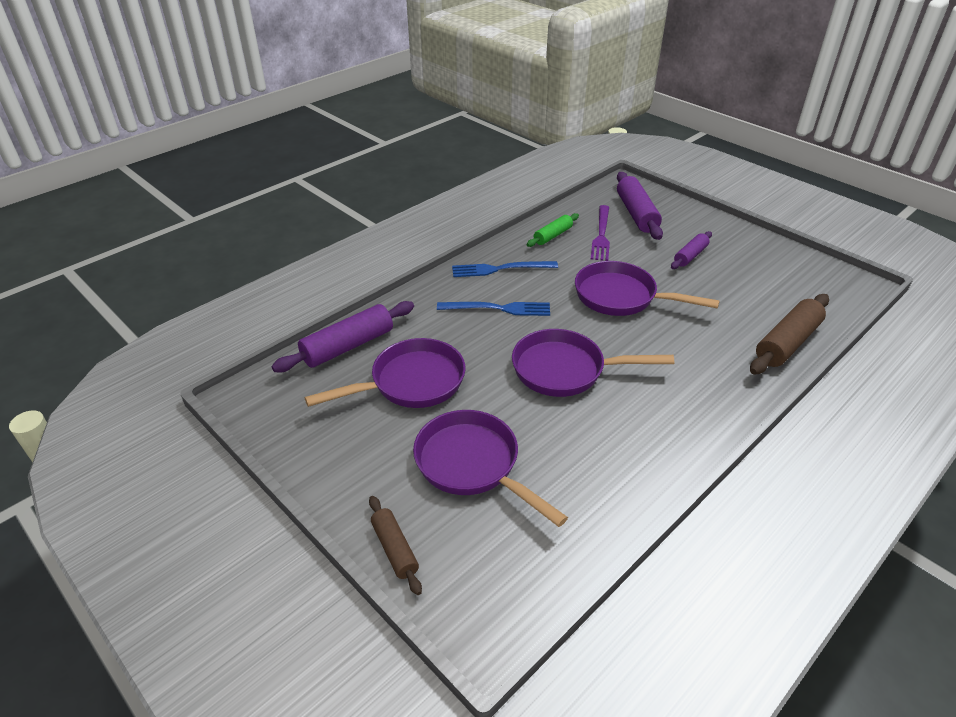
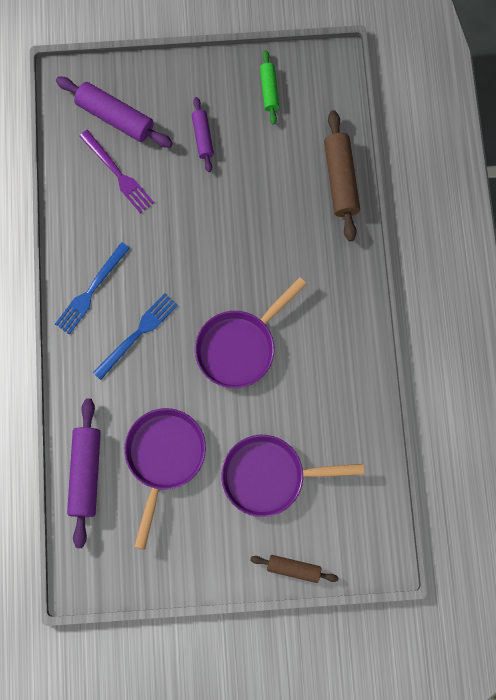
camera: 50 degrees left, 35 degrees up
(553, 235) = (84, 211): green rolling pin -> green rolling pin (269, 90)
(621, 297) = (203, 236): purple pan -> none

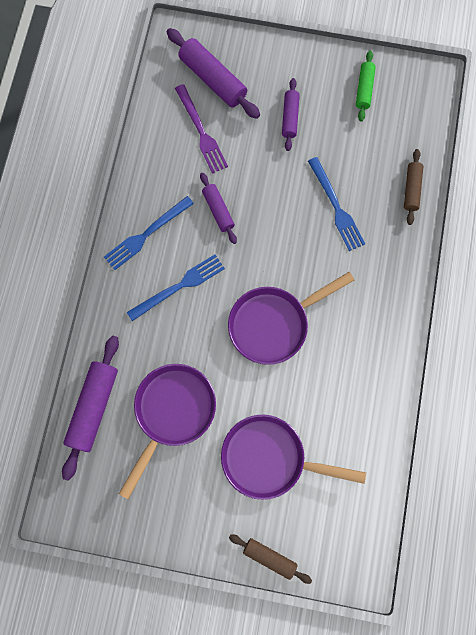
camera: 15 degrees right, 0 degrees up
(156, 249) = (218, 210): none -> purple rolling pin
(271, 215) = (336, 206): none -> blue fork
(340, 180) = (411, 189): brown rolling pin -> brown rolling pin, size x0.59

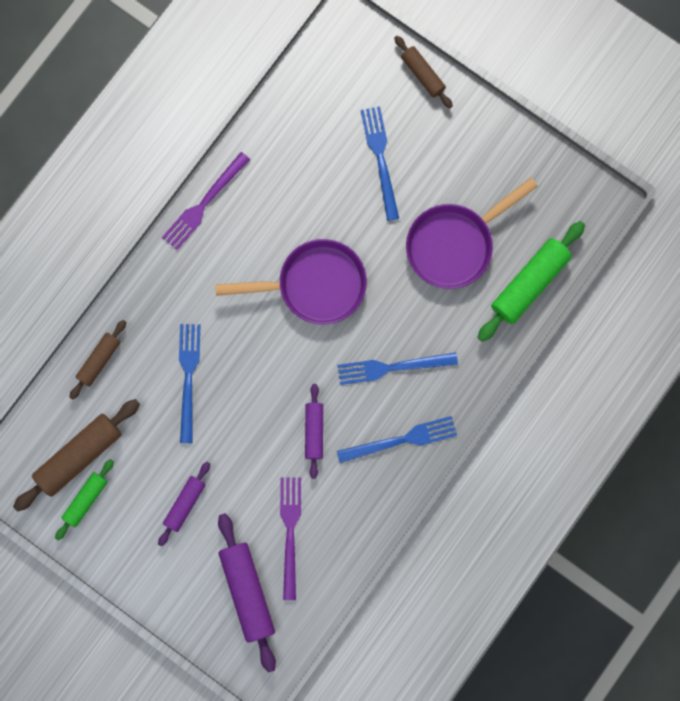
camera: 155 degrees left, 5 degrees up
(94, 407) = (529, 283): purple rolling pin -> green rolling pin
(270, 458) = (380, 159): purple pan -> blue fork
(386, 116) = (79, 456): none -> brown rolling pin
(398, 349) = (204, 203): none -> purple fork

